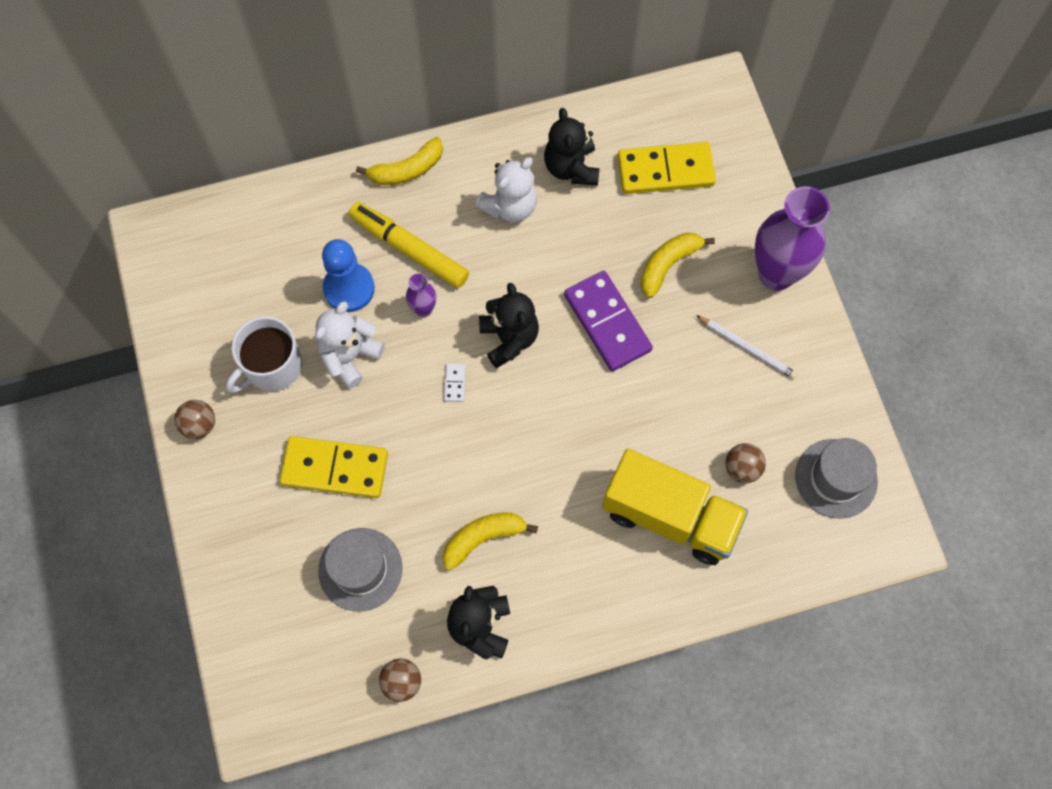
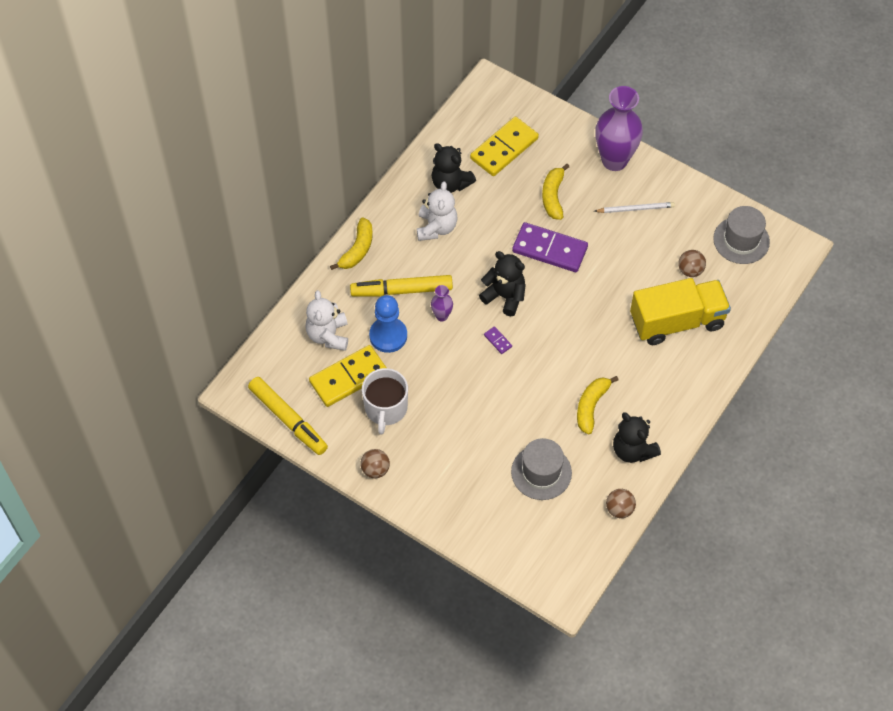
camera: 40 degrees left, 10 degrees down
(168, 301) = (288, 419): none -> yellow marker
(335, 468) = (475, 433): yellow domino -> yellow domino (348, 378)
(350, 356) = (425, 370): white teddy bear -> white teddy bear (328, 335)
(454, 383) = (497, 341): white domino -> purple domino

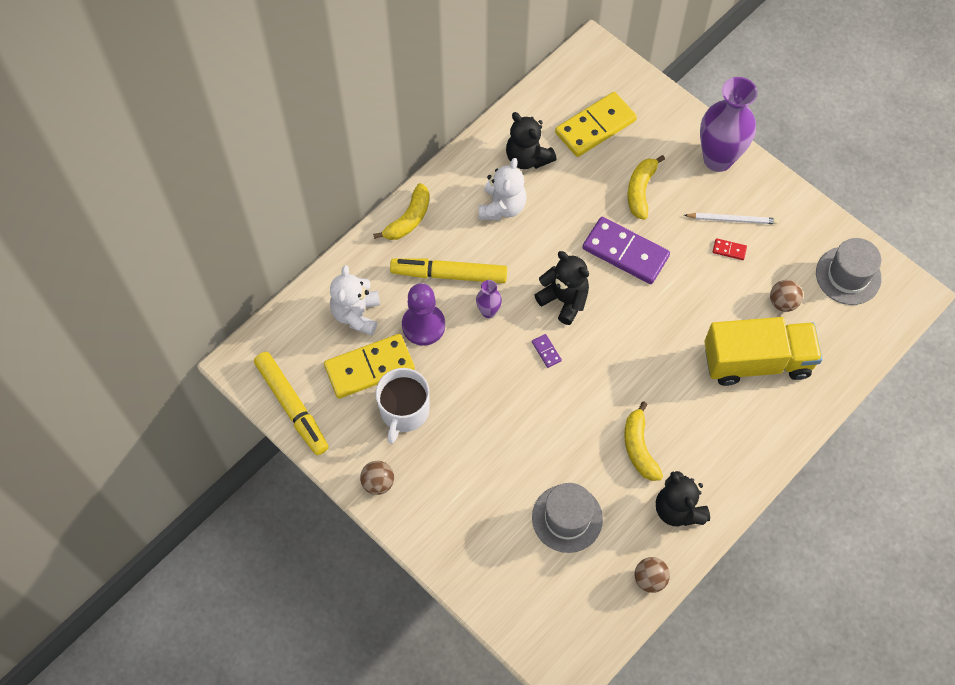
camera: 10 degrees right, 5 degrees up
(388, 336) = (423, 325): blue pawn -> purple pawn
(591, 406) = (639, 448): yellow banana -> yellow banana turned 45 degrees counterclockwise
(637, 234) = (729, 250): none -> red domino

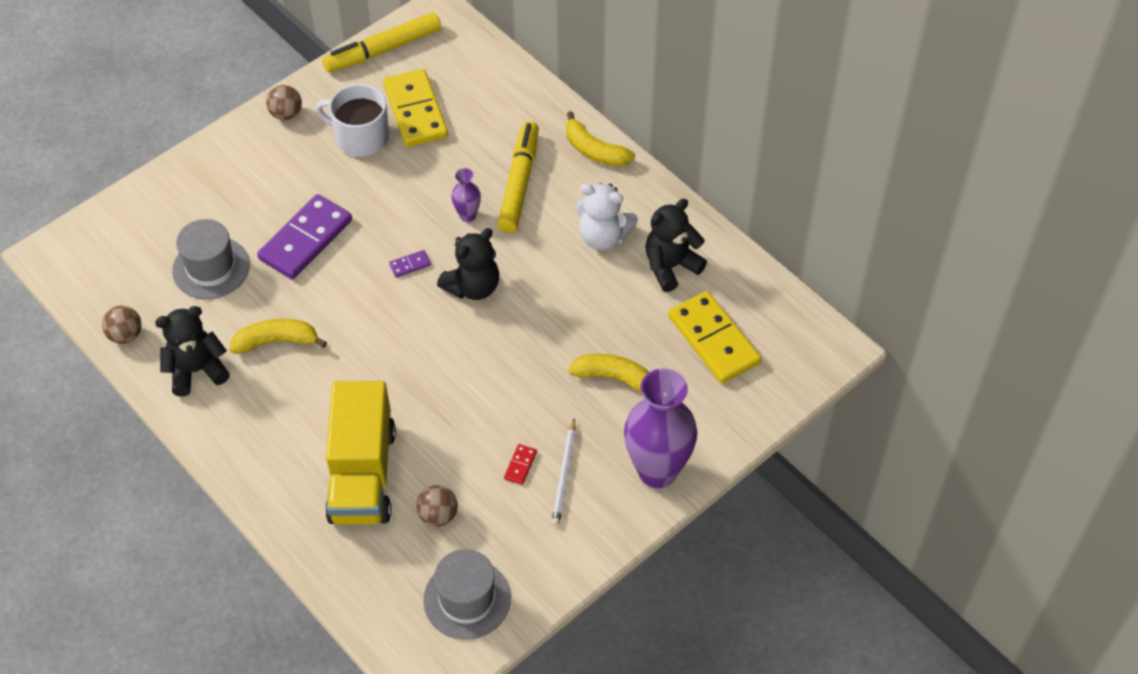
camera: 95 degrees right, 10 degrees down
(356, 314) = (480, 102): white teddy bear -> none
(423, 325) = (459, 158): purple pawn -> none
(625, 252) = (529, 354): purple domino -> purple domino (306, 240)

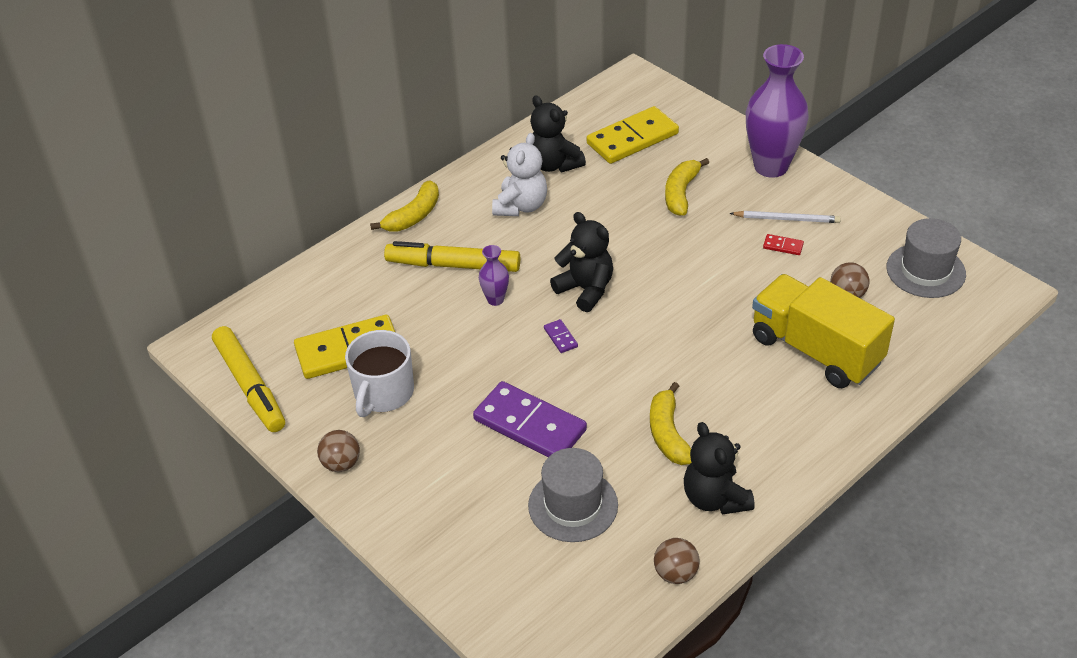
camera: 90 degrees left, 10 degrees down
(362, 474) = (816, 350): yellow truck -> yellow truck turned 135 degrees counterclockwise

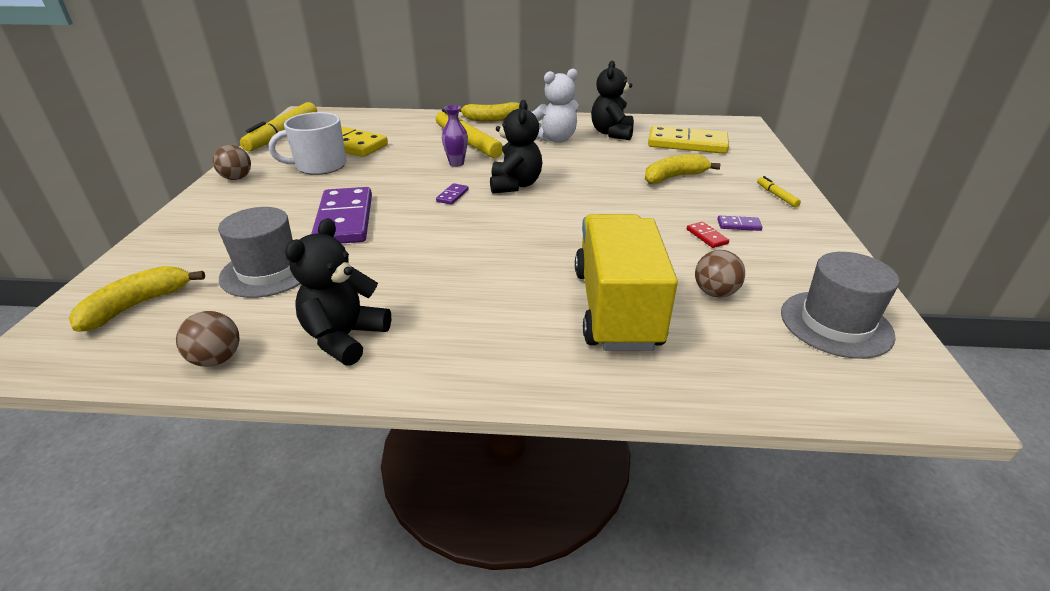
camera: 45 degrees right, 10 degrees down
(668, 434) = (403, 278): yellow banana -> yellow banana (137, 305)
(771, 166) = (776, 196): purple vase -> yellow marker
(786, 219) = (738, 225): white pencil -> purple domino

